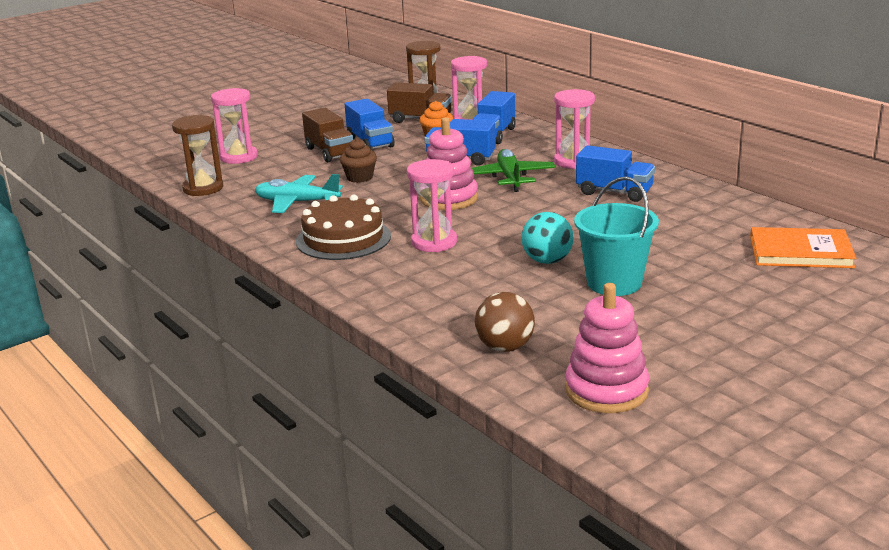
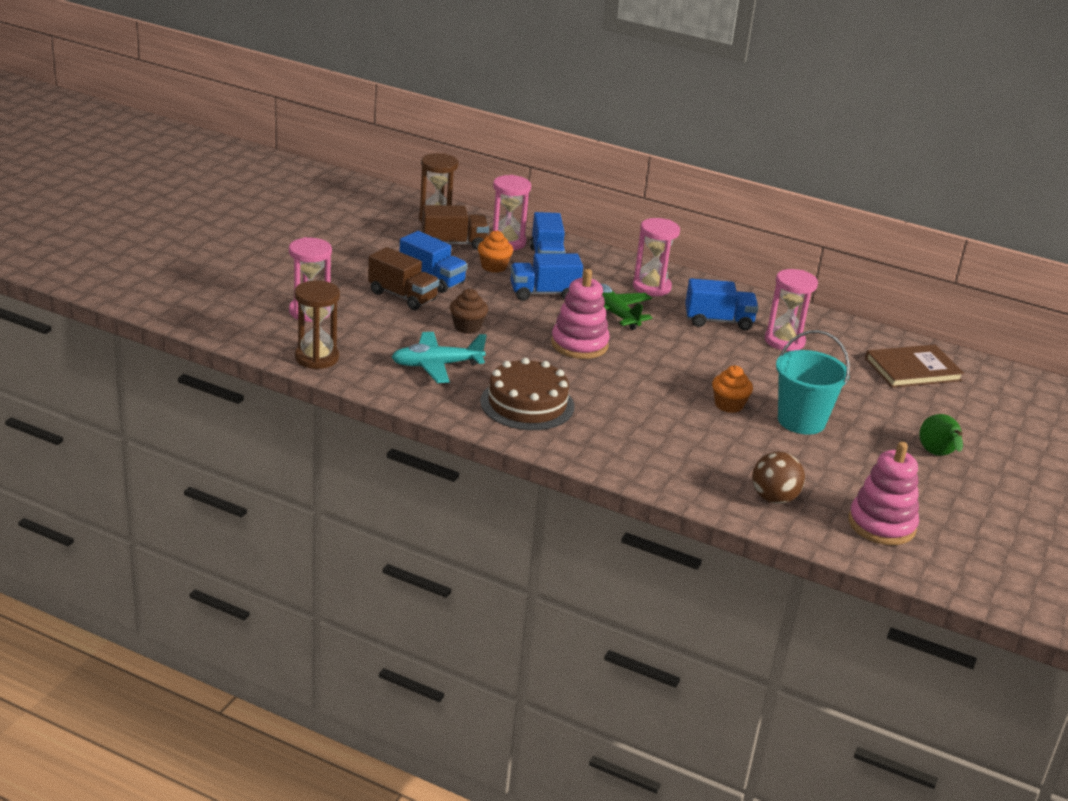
camera: 30 degrees left, 5 degrees up
(434, 242) = (614, 397): pink hourglass -> pink hourglass (784, 341)
(547, 261) = (729, 405): turquoise ball -> orange cupcake
(750, 333) = (938, 455): none -> green pear
(800, 252) = (913, 369): orange book -> brown book

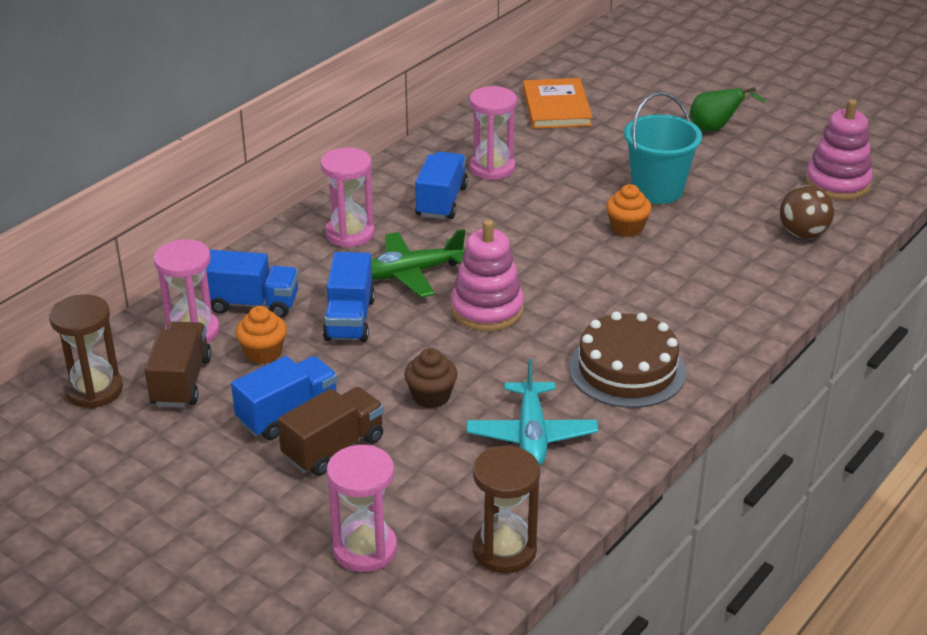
camera: 75 degrees left, 5 degrees up
(913, 369) = (556, 107): brown book -> orange book

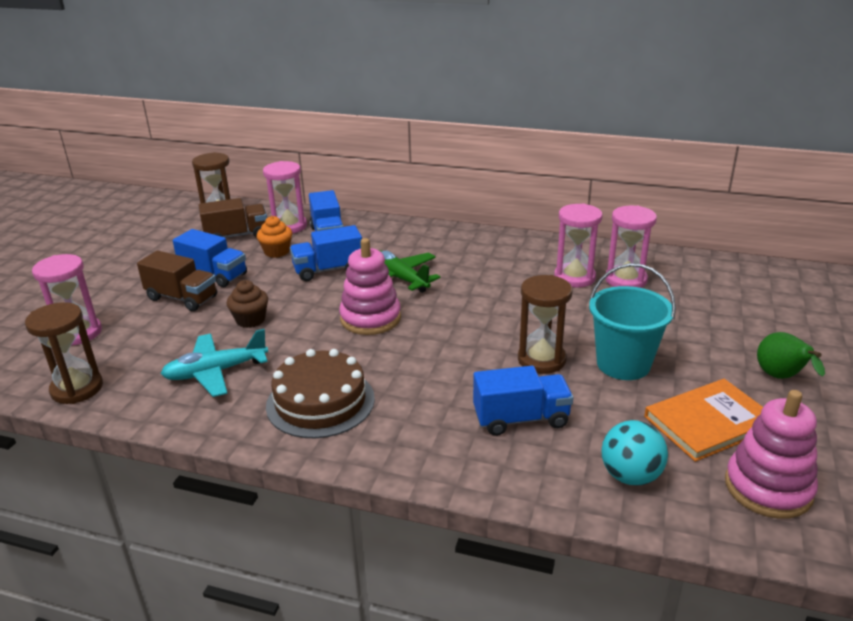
camera: 70 degrees right, 5 degrees down
(350, 234) = (433, 246): pink hourglass -> pink hourglass (625, 280)
(441, 201) = (505, 268): blue truck -> blue truck (521, 419)
(556, 107) = (708, 284): orange book -> orange book (709, 422)
(627, 228) = (541, 359): orange cupcake -> brown hourglass
(803, 233) = (630, 476): brown ball -> turquoise ball

